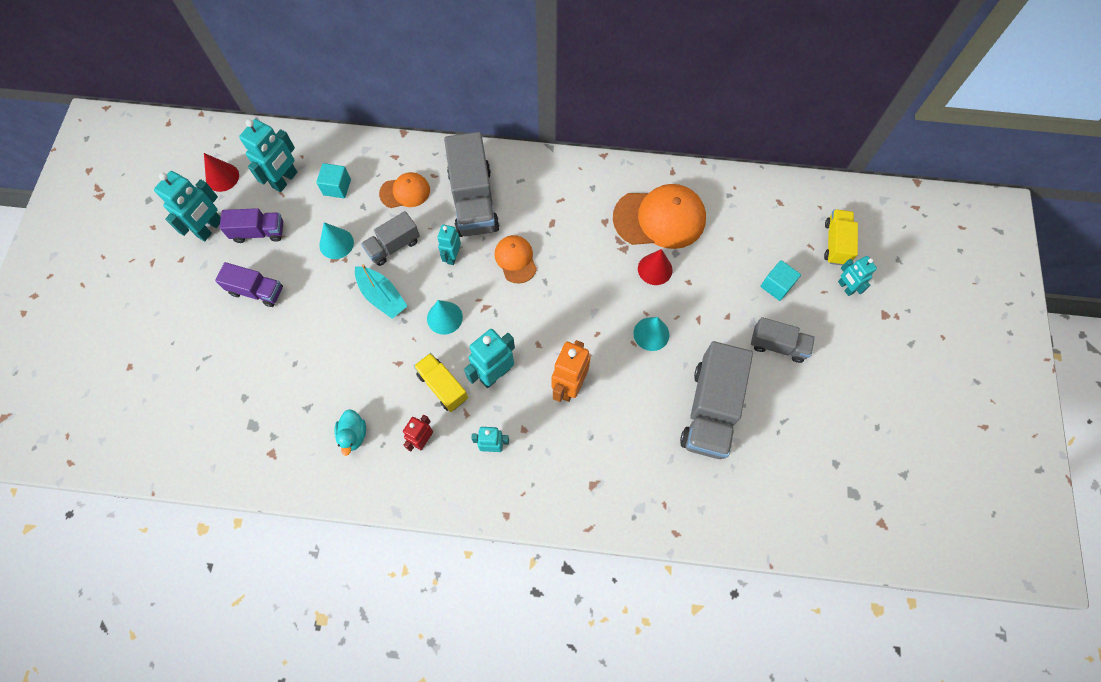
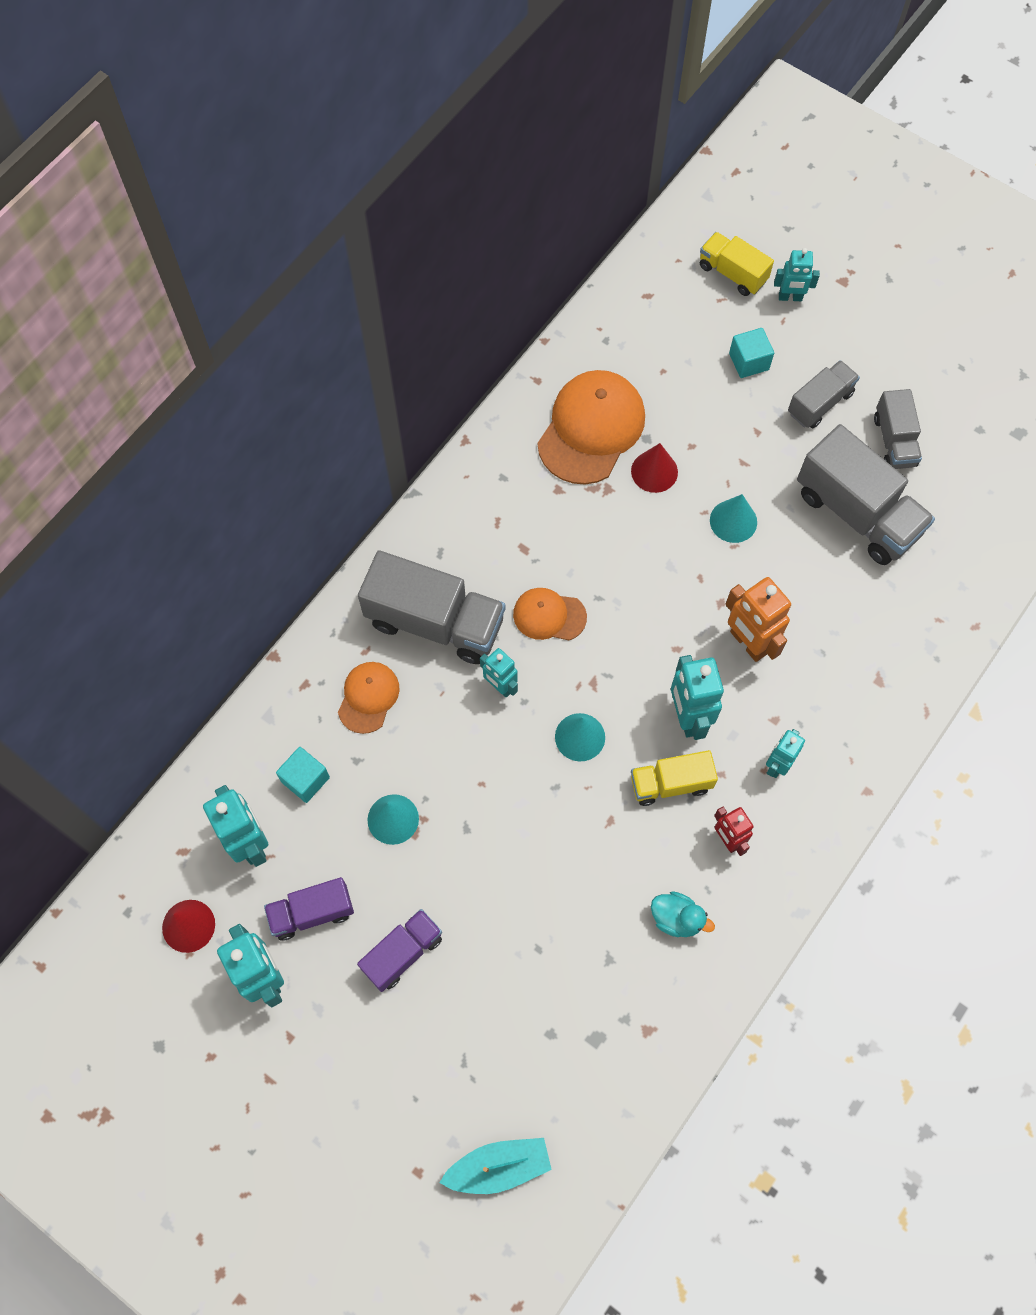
camera: 60 degrees left, 0 degrees up
(259, 232) = (312, 912): purple truck -> purple truck turned 135 degrees counterclockwise
(382, 296) = (505, 797): turquoise boat -> turquoise boat (498, 1167)
(393, 246) = (440, 750): grey truck -> grey truck (894, 441)

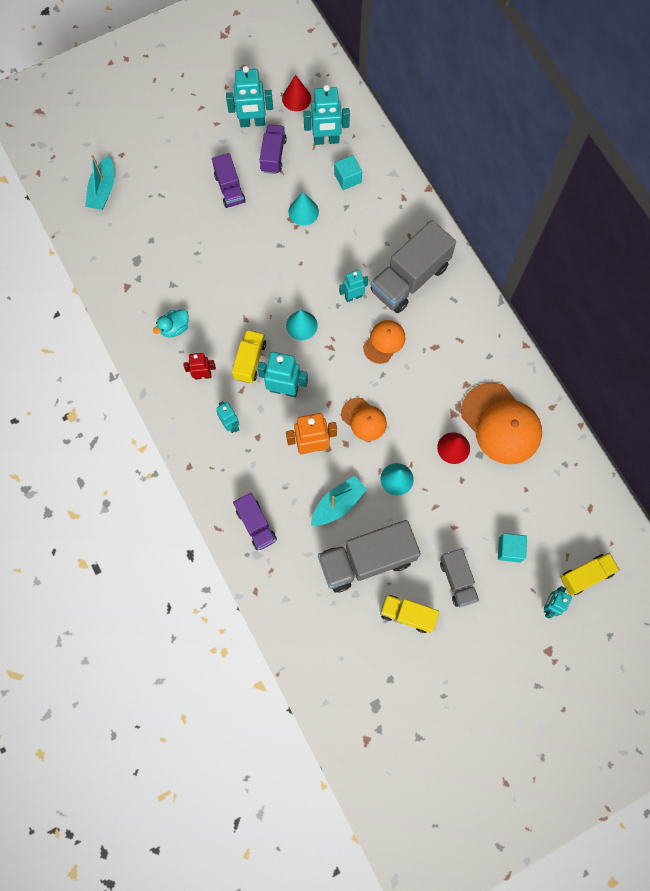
camera: 115 degrees right, 5 degrees up
(368, 697) = (380, 226): orange cap -> orange cap (364, 419)
(807, 577) = (338, 504): none -> turquoise boat
(893, 665) = (256, 525): none -> purple truck
(894, 441) = (407, 614): grey truck -> yellow truck

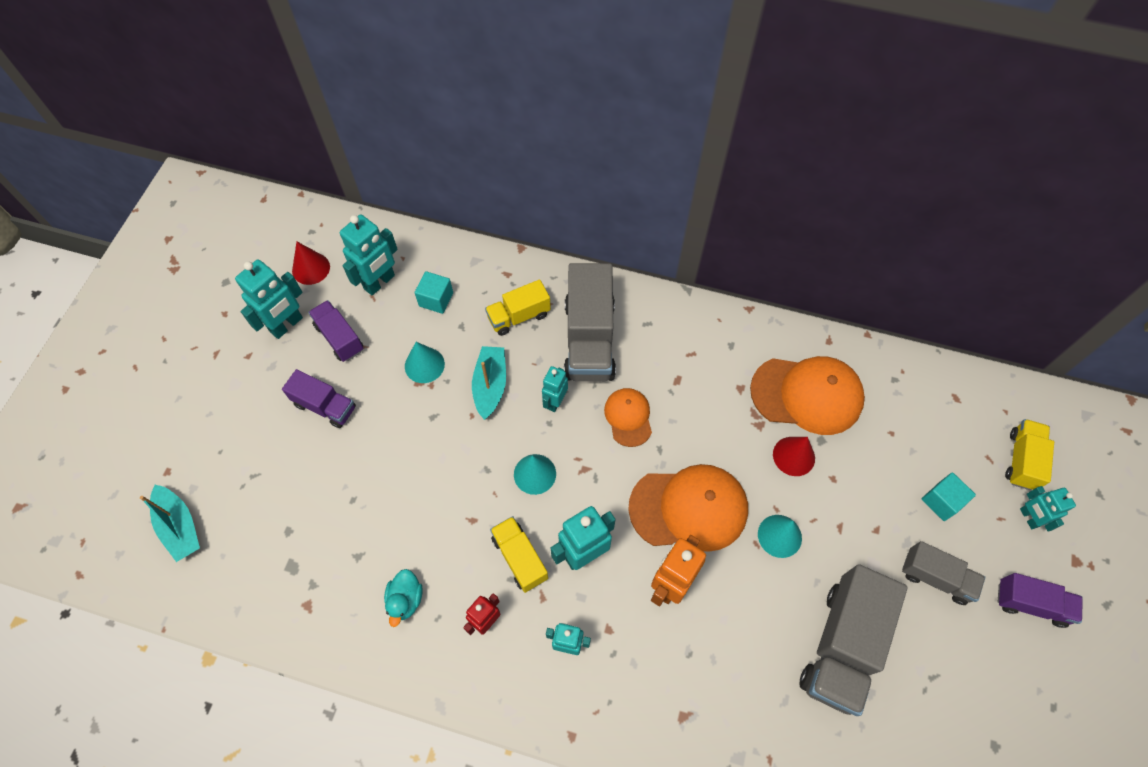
camera: 45 degrees left, 10 degrees down
(256, 525) = (704, 726): purple truck -> purple truck (1030, 604)
(338, 504) = (756, 618): turquoise boat -> turquoise boat (490, 386)
(364, 419) = (689, 508): orange cap -> orange cap, size x1.81
(407, 614) = (935, 660): yellow truck -> yellow truck (519, 316)

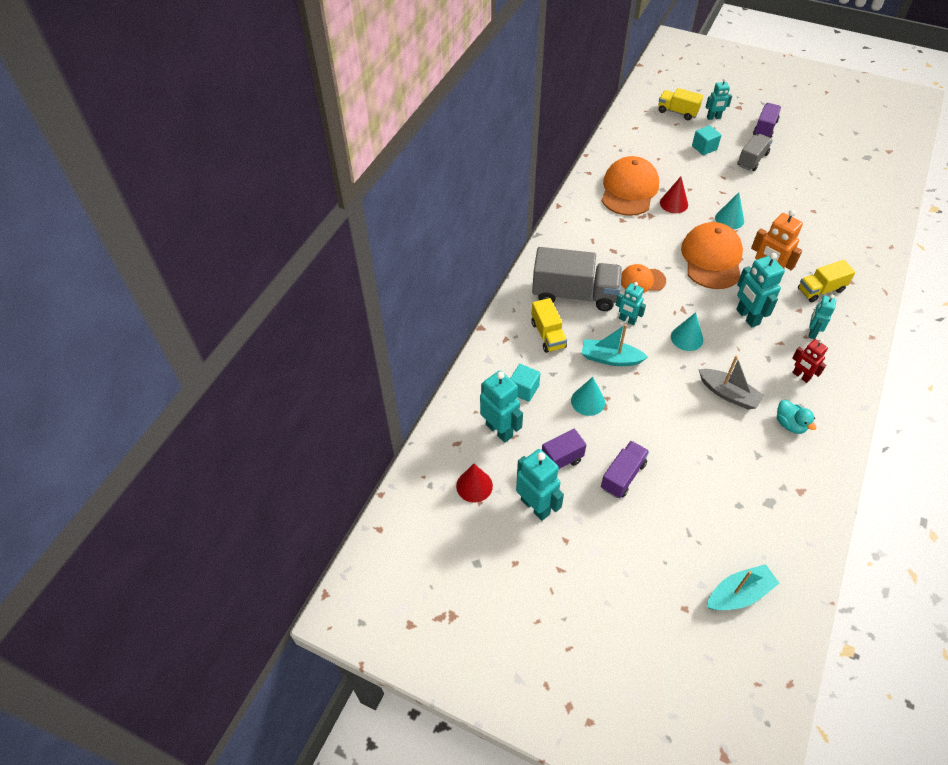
camera: 80 degrees left, 10 degrees down
(405, 600) = (790, 424): turquoise duck -> turquoise duck turned 45 degrees clockwise
(448, 524) = (728, 394): none -> grey boat
(520, 558) = (752, 353): yellow truck -> yellow truck (820, 290)
(841, 645) = (797, 205): grey truck -> none

